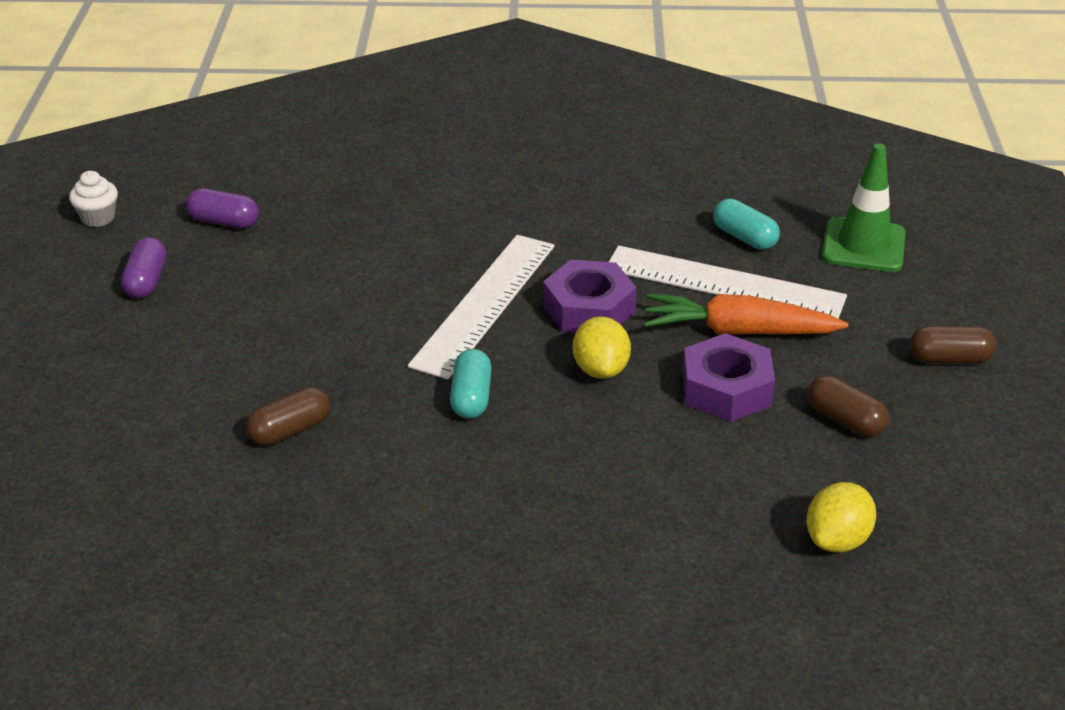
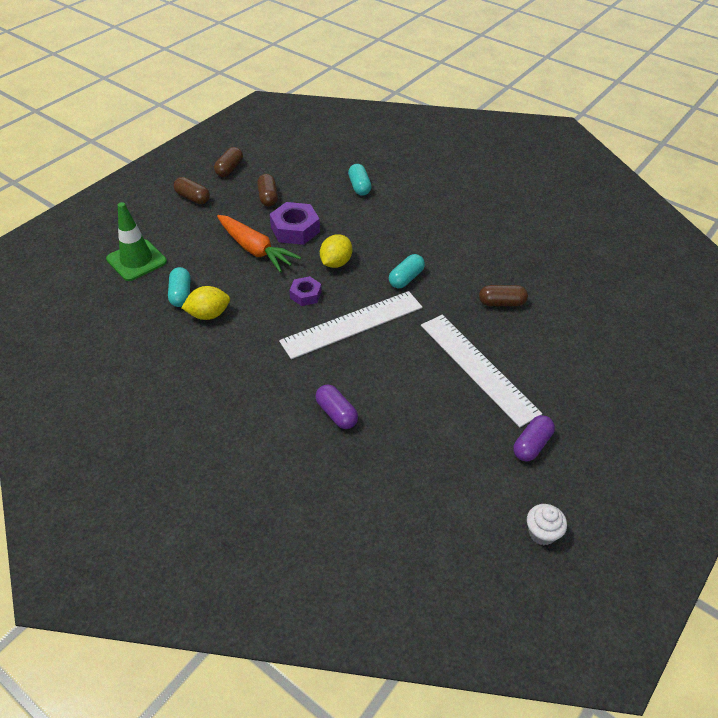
camera: 145 degrees left, 10 degrees up
(224, 222) = (454, 475): purple capsule -> purple capsule (336, 413)
(589, 309) = (305, 295): purple nut -> purple nut, size x0.60
(724, 283) = (227, 275): white ruler -> white ruler (478, 368)
(727, 525) = (359, 187): none -> turquoise capsule
(837, 540) = (328, 167): yellow lemon -> yellow lemon (208, 314)
(986, 438) = (229, 169): none -> brown capsule

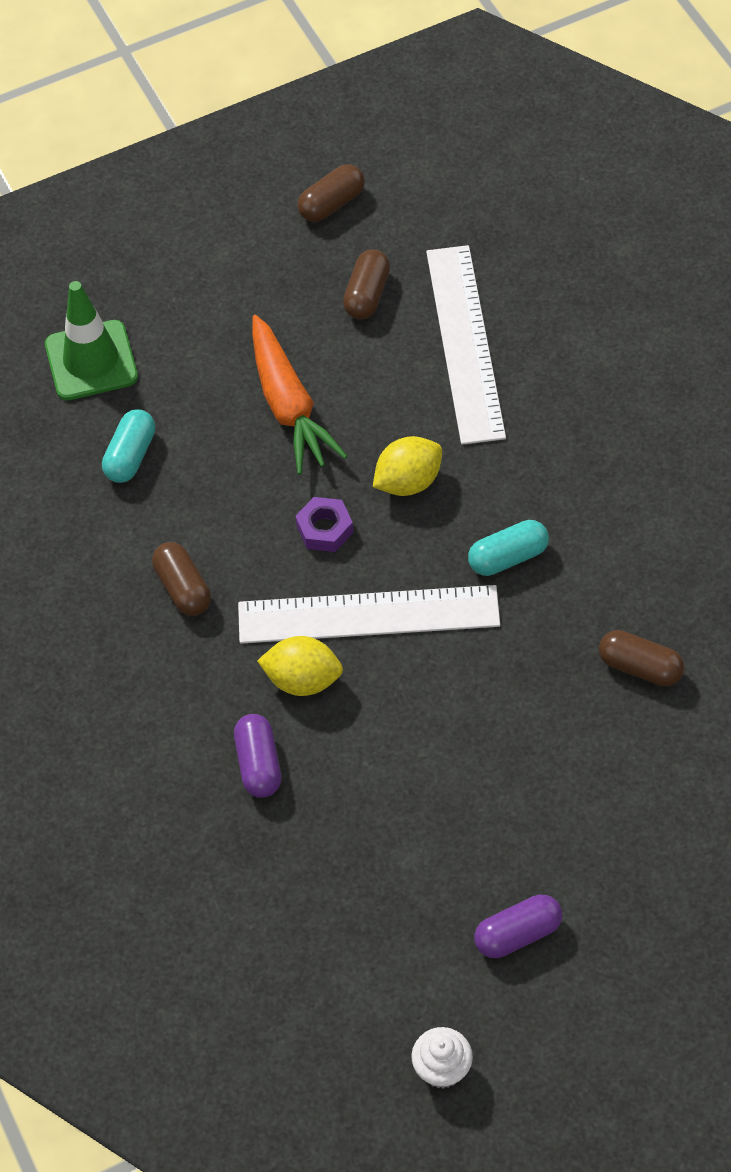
camera: 30 degrees right, 10 degrees up
(193, 198) = (238, 252): brown capsule -> brown capsule (183, 588)
(208, 314) = (155, 511): yellow lemon -> yellow lemon (302, 680)
(295, 229) = (377, 385): purple nut -> none
(359, 187) = (542, 324): turquoise capsule -> none
(478, 368) = (520, 773): white ruler -> white ruler (464, 343)

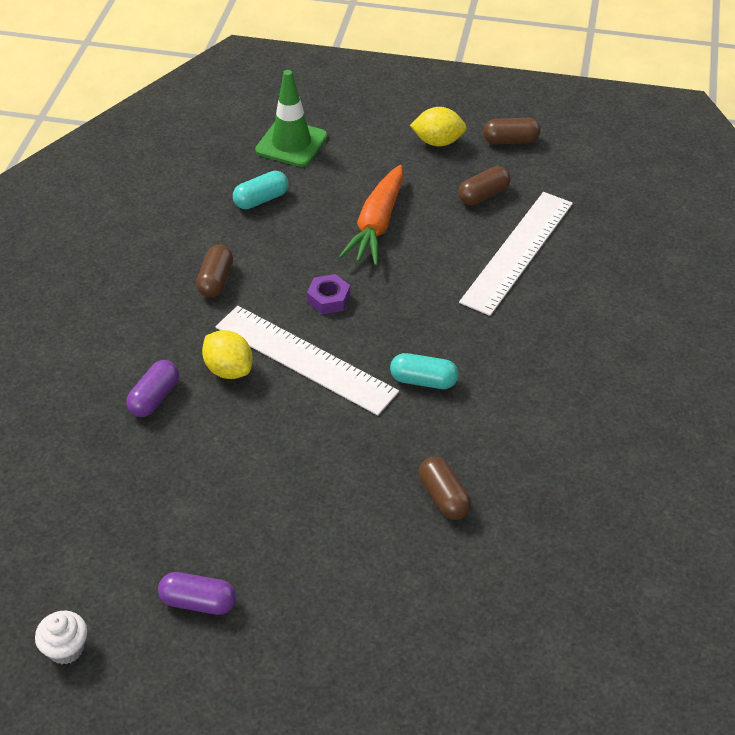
camera: 35 degrees right, 10 degrees down
(408, 482) = (405, 303): yellow lemon -> yellow lemon (438, 142)

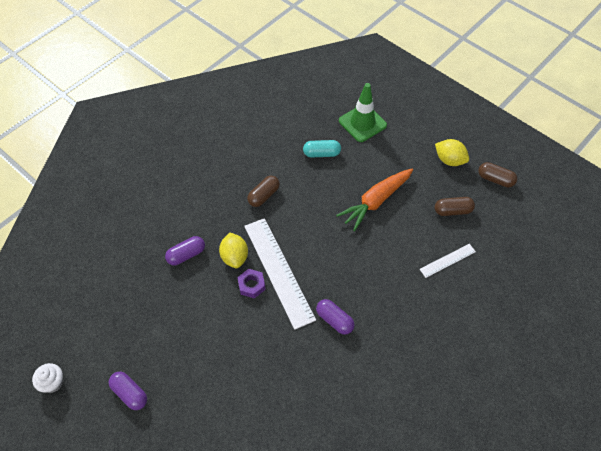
camera: 30 degrees right, 10 degrees up
(328, 299) = (316, 238): purple nut -> purple nut (251, 285)
(423, 381) = (334, 320): turquoise capsule -> purple capsule
(444, 497) = (296, 403): brown capsule -> none
(517, 251) = (447, 260): white ruler -> white ruler, size x0.49

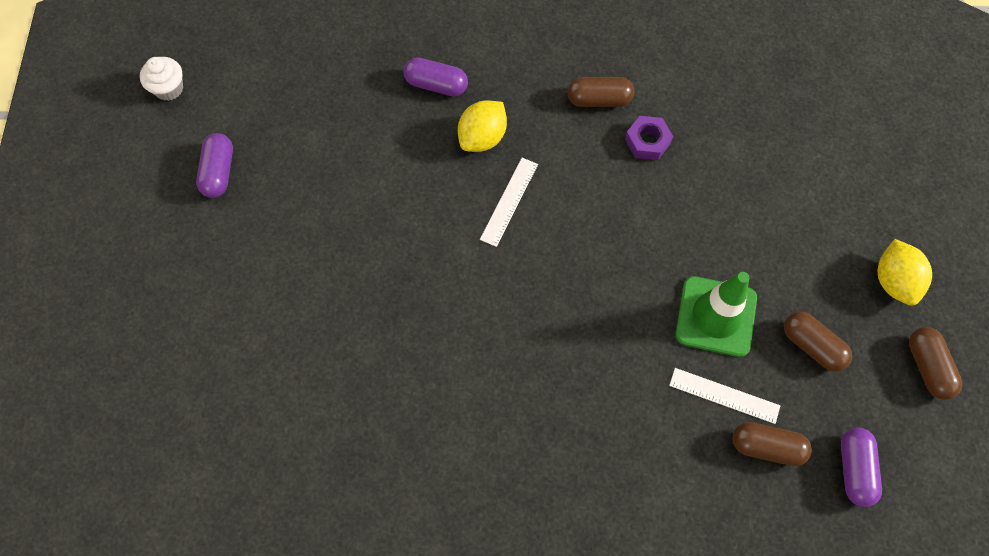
camera: 50 degrees right, 10 degrees up
(251, 285) = (462, 186): purple nut -> purple nut (647, 141)
(278, 271) = (509, 201): white ruler -> white ruler, size x0.49
(321, 153) = (732, 115): turquoise capsule -> none
(334, 320) = (502, 318): purple capsule -> purple capsule (854, 469)
(362, 123) = (835, 125): green traffic cone -> green traffic cone (716, 316)
(376, 201) = (725, 236): orange carrot -> none
(483, 263) = (767, 447): none -> brown capsule

